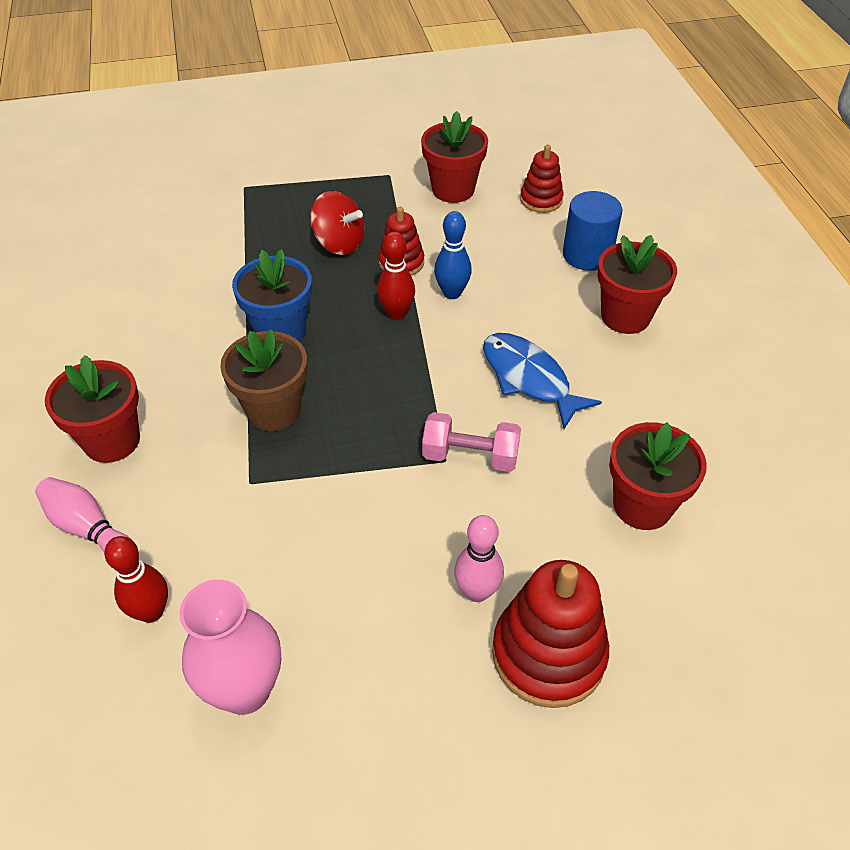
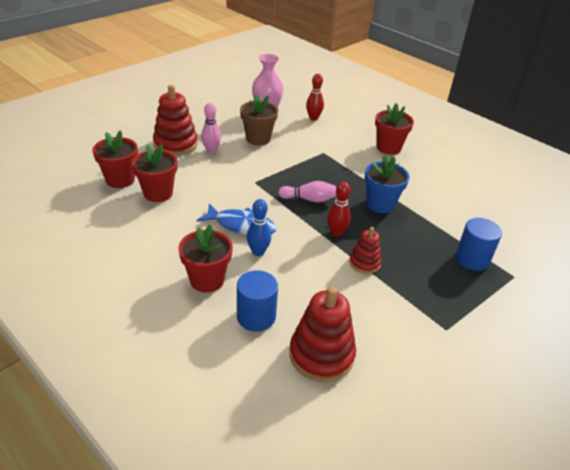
camera: 145 degrees right, 10 degrees down
(88, 528) = (359, 127): pink bowling pin -> pink bowling pin (309, 199)
(263, 218) = (472, 259): none -> blue cylinder
(273, 410) = (343, 175): brown flower pot -> brown flower pot (258, 139)
(339, 243) = (411, 260): red spinning top -> none
(452, 293) = (318, 255): blue bowling pin -> blue bowling pin (258, 252)
(453, 189) = (390, 335): red flower pot -> red flower pot (120, 180)
(470, 456) = (245, 186): pink dumbbell -> none
(541, 200) = (321, 355): red stacking toy -> red stacking toy, size x1.74

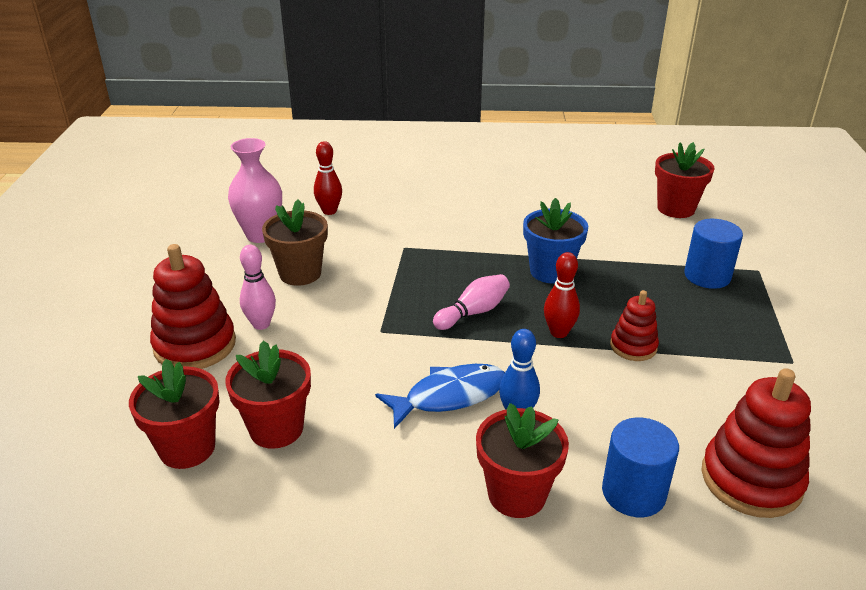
camera: 40 degrees left, 5 degrees down
(388, 148) = (463, 203): red flower pot -> red flower pot (676, 209)

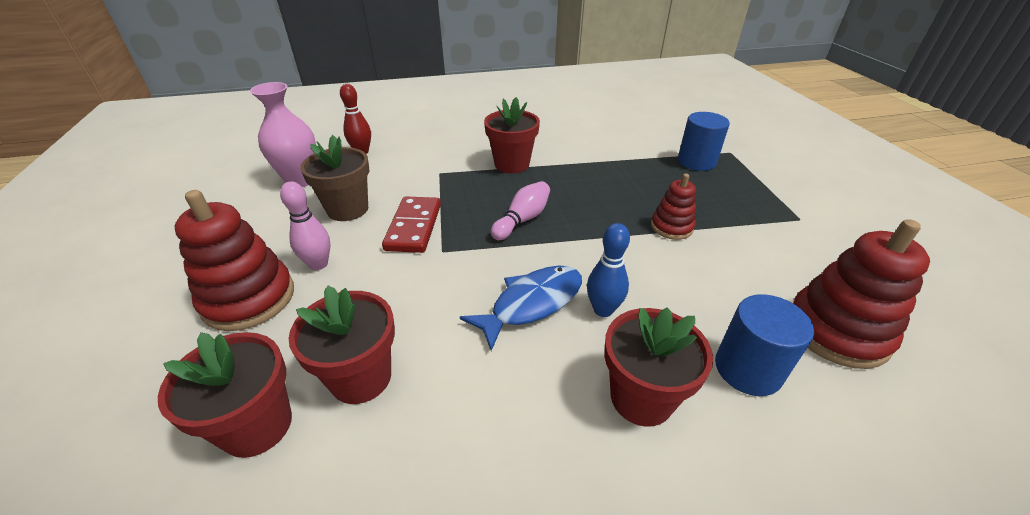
camera: 15 degrees left, 5 degrees up
(360, 302) = (413, 227): none -> red domino
(550, 271) = (573, 175): blue flower pot -> none
(559, 332) = (604, 225): red bowling pin -> none
(676, 209) = (645, 116): red flower pot -> red flower pot (512, 164)

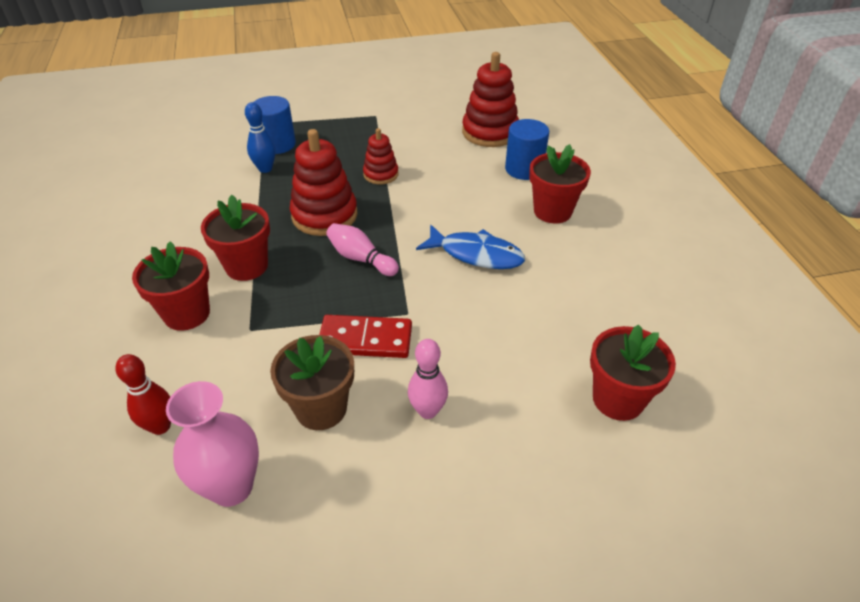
camera: 90 degrees left, 5 degrees up
(249, 299) = (484, 458): red stacking toy -> red stacking toy (324, 215)
(361, 377) = (563, 346): red flower pot -> red flower pot (187, 314)
(532, 304) = (476, 254): blue fish -> blue fish turned 150 degrees clockwise
(603, 310) = (479, 219): blue bowling pin -> blue bowling pin (265, 169)

